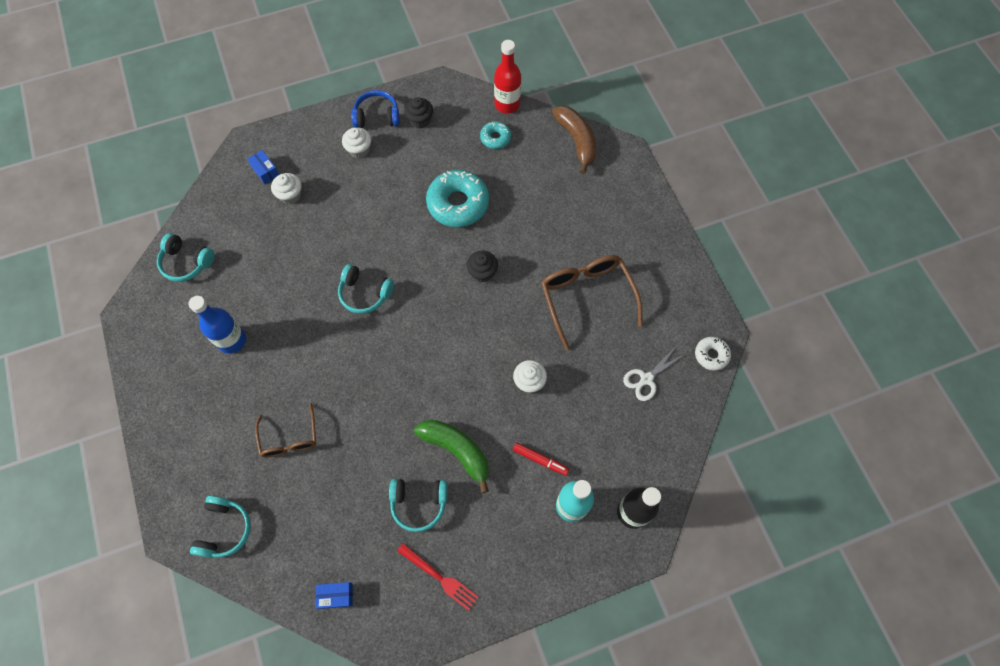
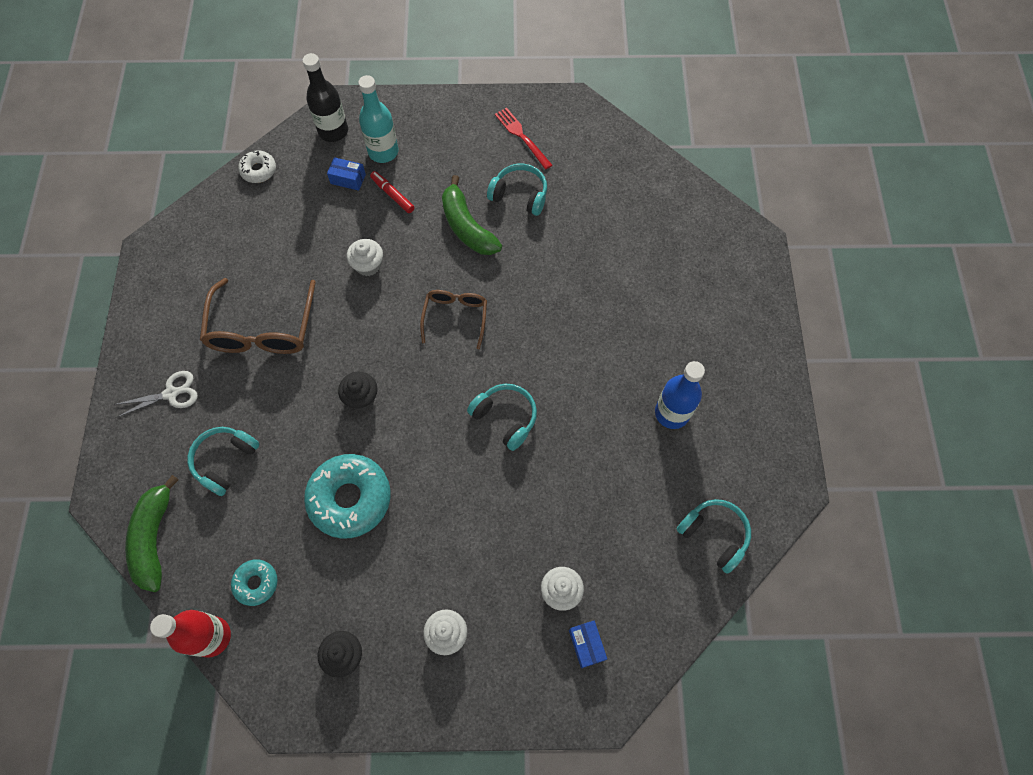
camera: 160 degrees left, 0 degrees up
(224, 529) = (707, 230): turquoise headphones -> turquoise headphones (225, 461)
(289, 438) = (628, 289): brown glasses -> brown glasses (455, 317)
(336, 595) = (616, 151): blue box -> blue box (348, 179)
(377, 116) = (402, 686): blue headphones -> none
(576, 141) = (154, 538): brown banana -> green banana
(646, 379) = (252, 230): white scissors -> white scissors (171, 393)
(711, 355) = (175, 231): white donut -> white donut (258, 170)

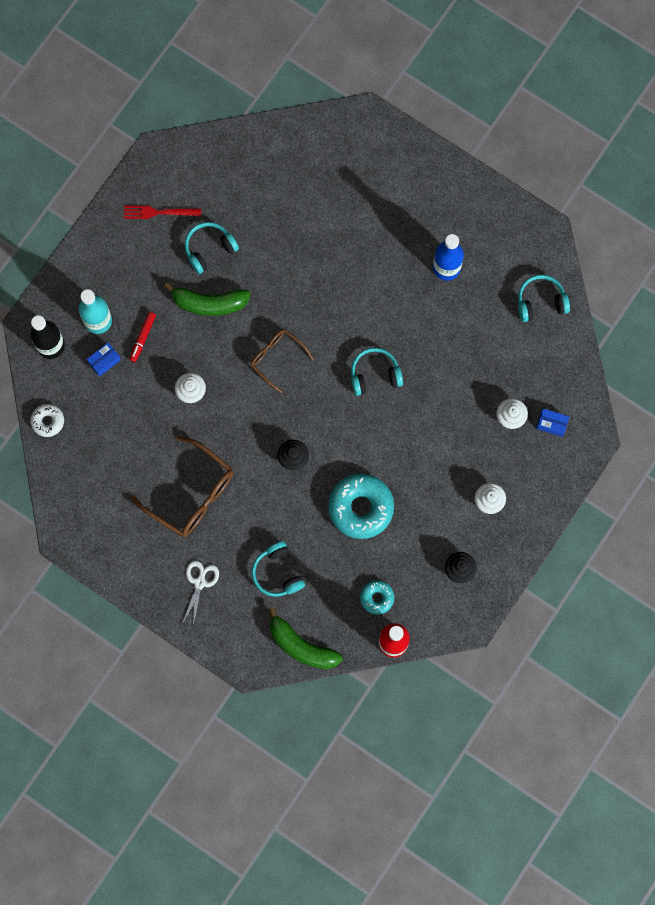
camera: 55 degrees left, 10 degrees up
(392, 195) = (142, 338): red marker -> red marker turned 60 degrees counterclockwise

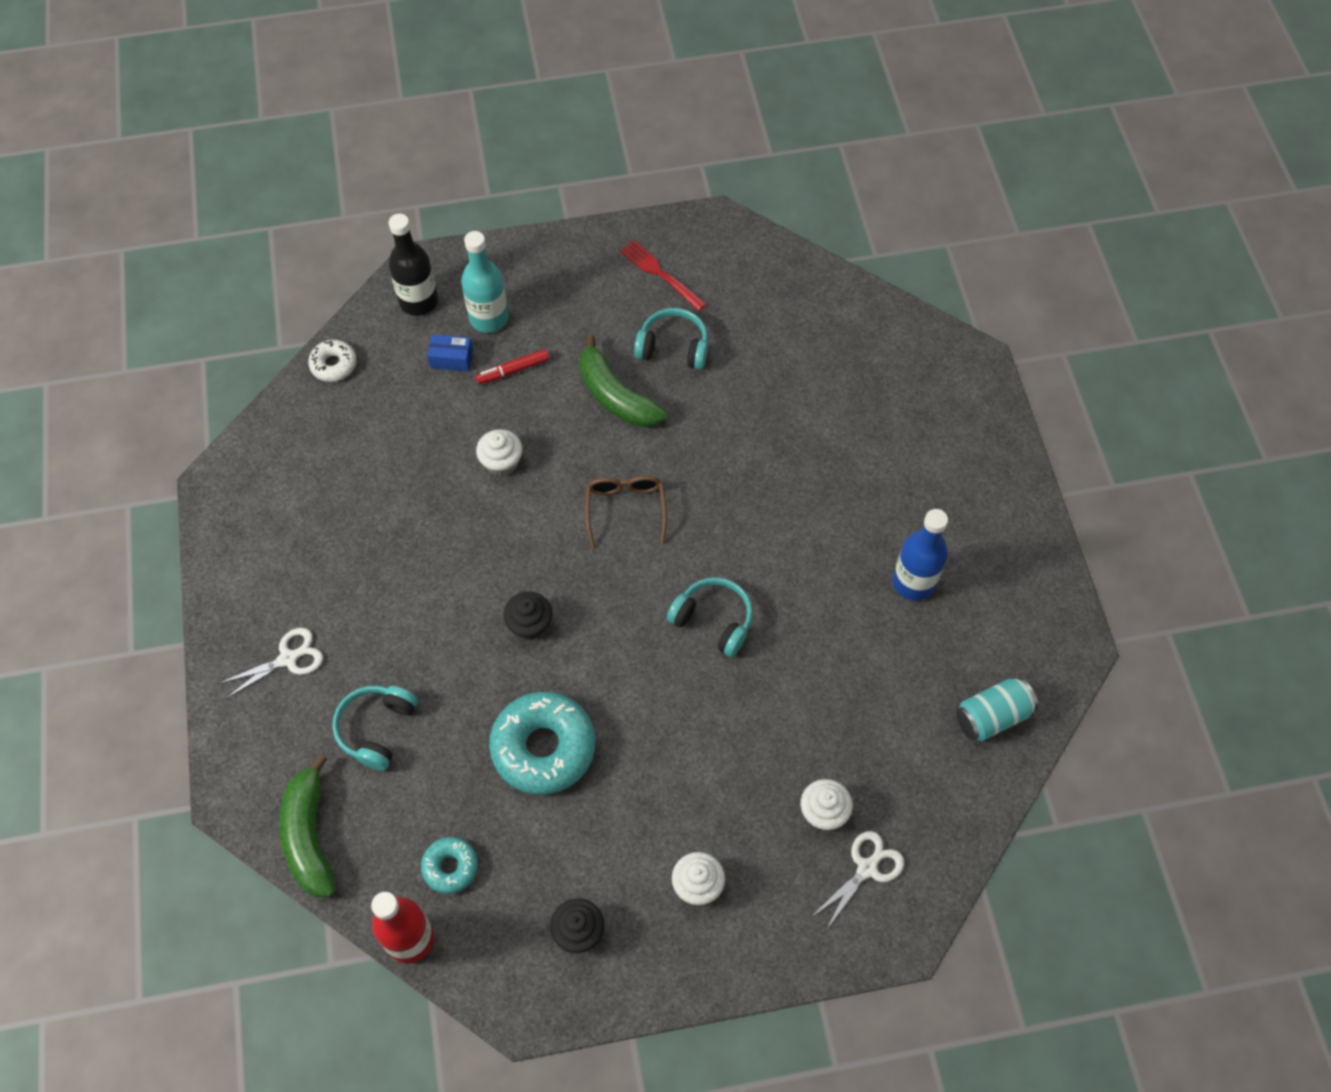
camera: 45 degrees right, 15 degrees down
(192, 494) = (386, 562): brown glasses -> none
(540, 302) = (992, 716): turquoise headphones -> turquoise can
(551, 424) = (867, 868): blue box -> white scissors

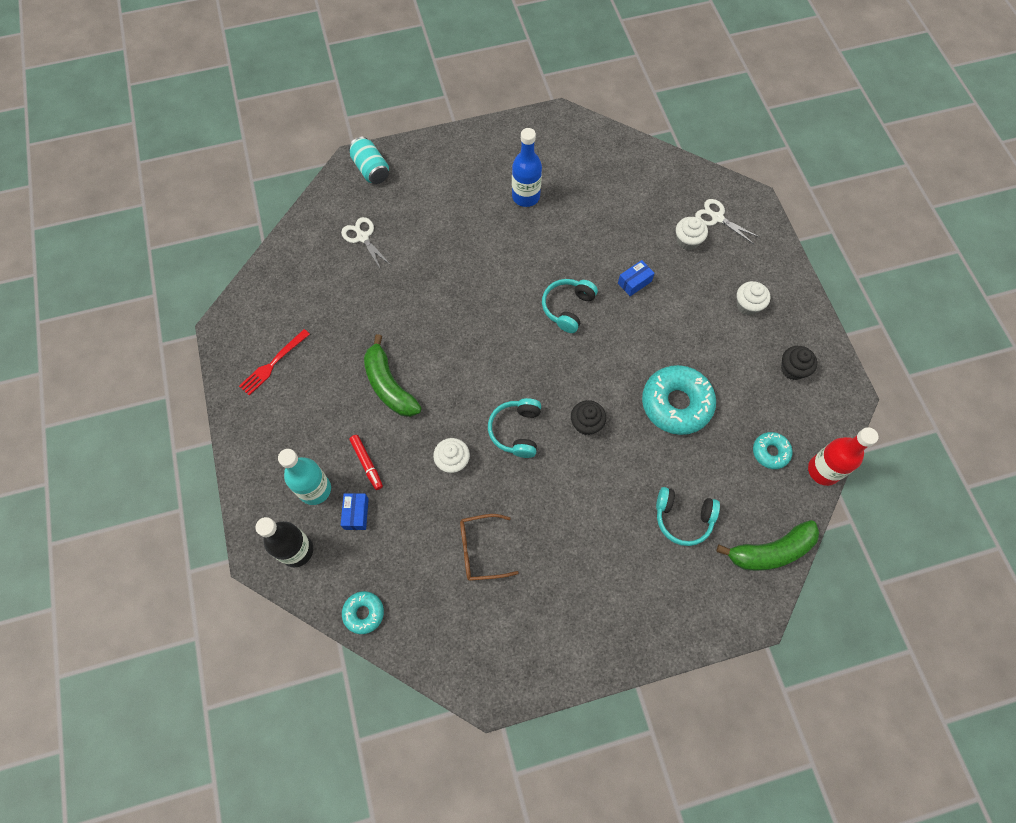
camera: 95 degrees left, 5 degrees up
(288, 659) = (639, 596): white scissors -> white scissors (363, 237)
(334, 365) = (364, 613): white donut -> turquoise donut
(615, 396) = (389, 385): green banana -> green banana turned 105 degrees clockwise
(625, 508) = (486, 370): brown glasses -> brown glasses (480, 550)
(673, 347) = (343, 349): turquoise headphones -> turquoise headphones (516, 431)
(751, 719) = (634, 282): none -> blue box
(992, 716) = (611, 157): turquoise can -> turquoise can (371, 169)

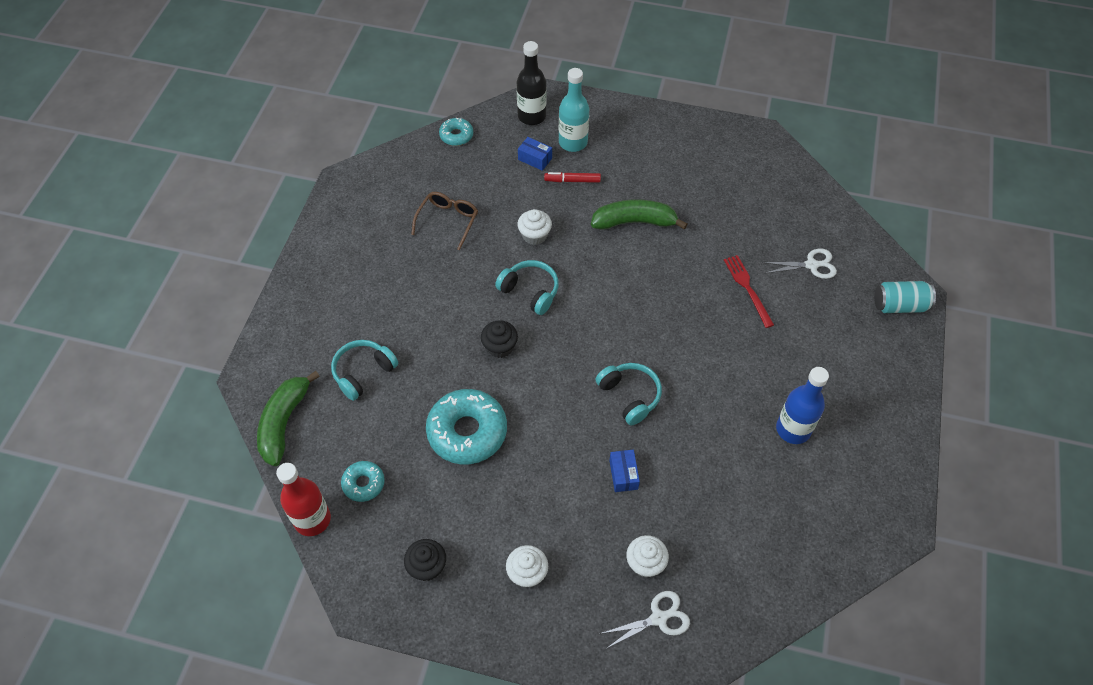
camera: 120 degrees right, 10 degrees down
(273, 364) = (706, 155): red fork -> red fork (747, 288)

